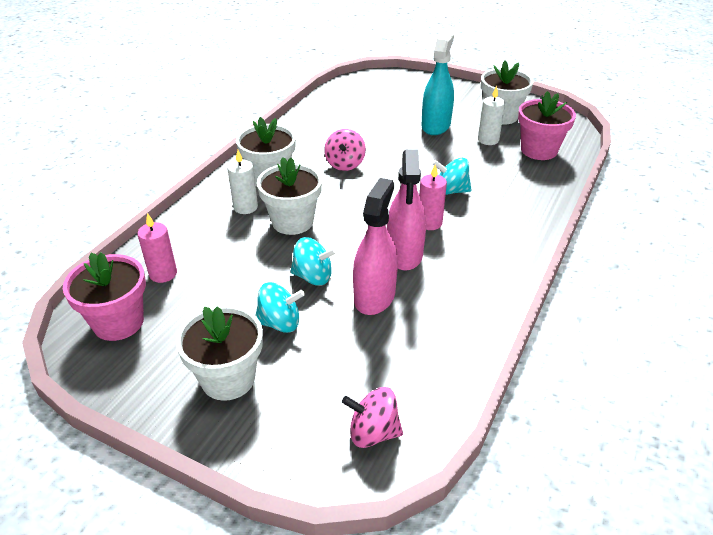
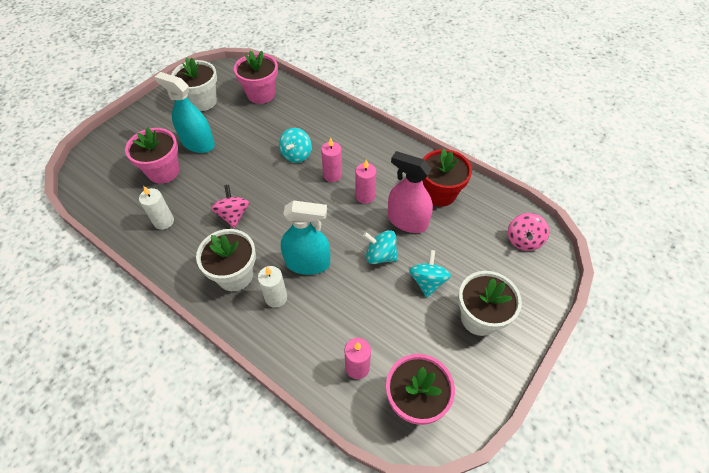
camera: 80 degrees left, 15 degrees up
(292, 222) = (307, 263): white flower pot -> turquoise spray bottle
(313, 277) = (380, 255): turquoise spinning top -> turquoise spinning top turned 90 degrees counterclockwise
(345, 164) = (233, 215): pink spinning top -> pink spinning top turned 120 degrees counterclockwise
(388, 115) = (163, 171): none -> pink flower pot
(404, 254) = (365, 196): pink spray bottle -> pink candle
(436, 326) = (440, 193): none -> red flower pot
(488, 140) = (235, 117): white candle -> white candle (164, 221)

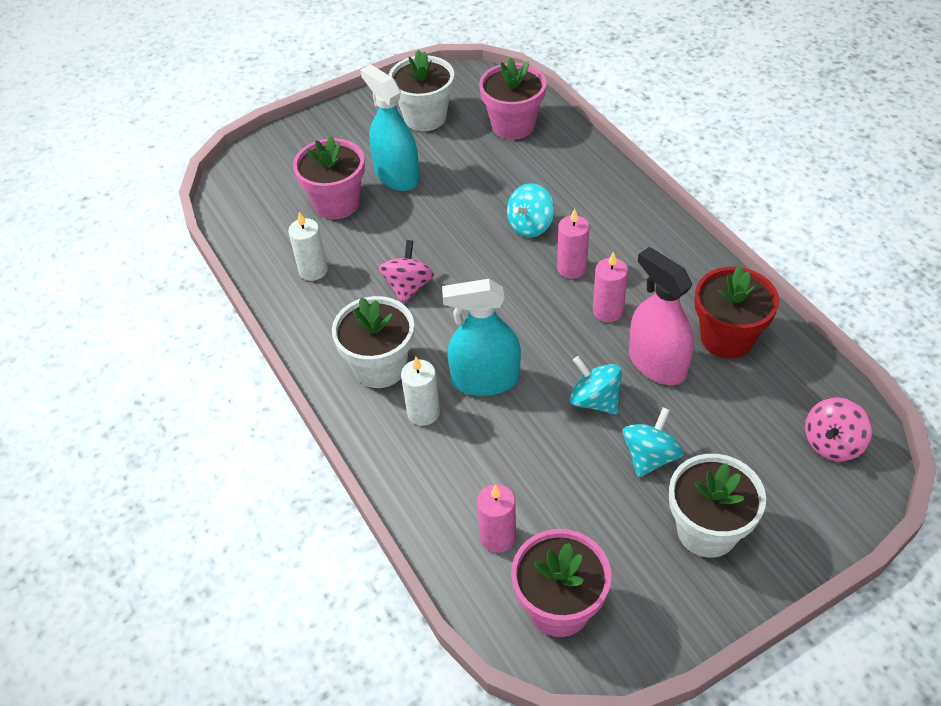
camera: 25 degrees right, 5 degrees down
(307, 263) = (485, 380): turquoise spray bottle -> turquoise spray bottle turned 150 degrees clockwise

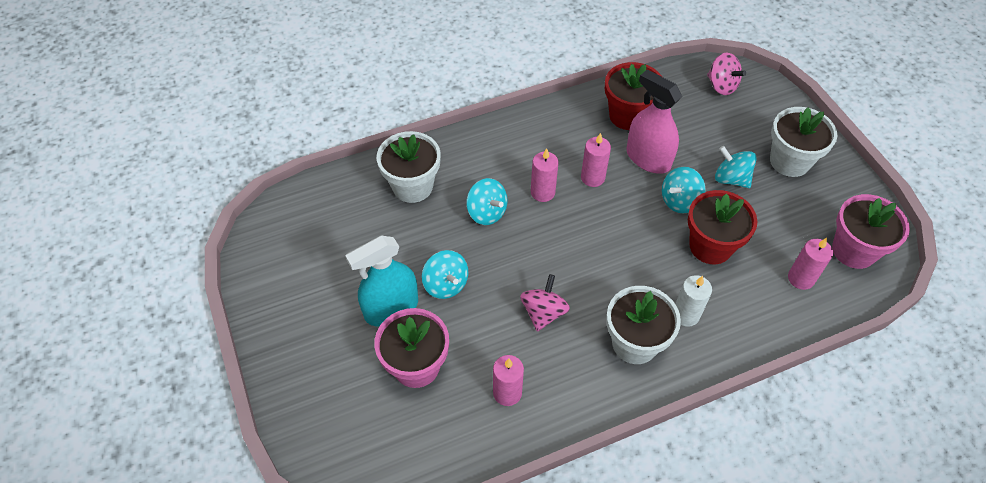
camera: 85 degrees left, 5 degrees up
(313, 270) = (507, 393): white candle -> pink candle
(408, 287) = (543, 313): pink spinning top -> pink spinning top turned 90 degrees clockwise
(425, 117) = (310, 275): white flower pot -> white flower pot (412, 186)
(431, 208) = (446, 284): none -> turquoise spinning top
(485, 380) = (655, 267): turquoise spray bottle -> none
(513, 125) = (349, 206): pink flower pot -> none
(529, 435) = (710, 246): none -> red flower pot
(657, 364) = (648, 158): pink spray bottle -> pink spray bottle turned 75 degrees clockwise

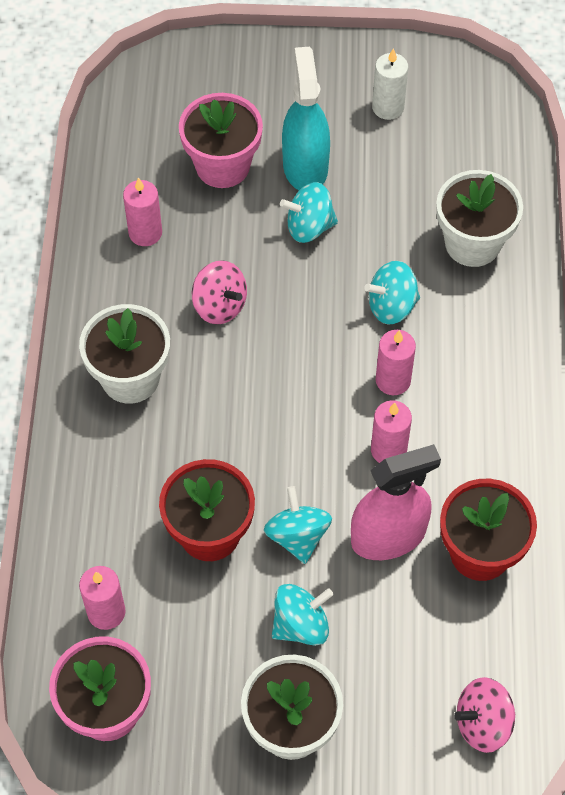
camera: 115 degrees right, 5 degrees up
(686, 315) = (134, 450): white candle -> white candle (388, 107)

